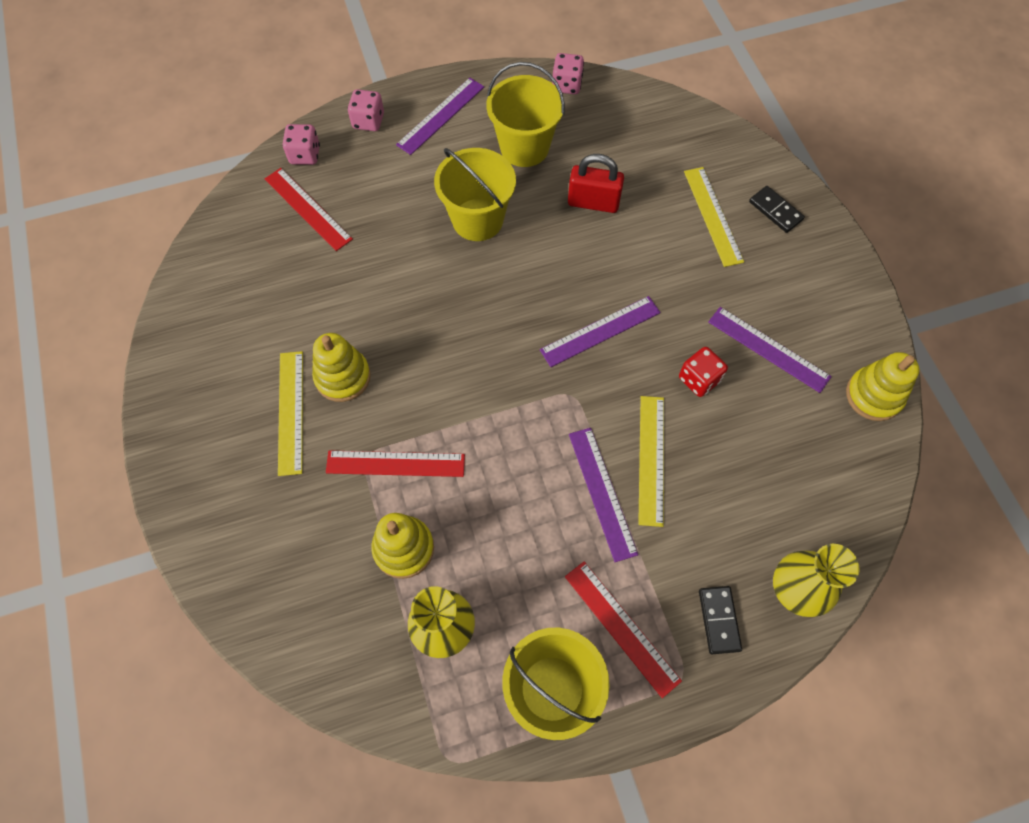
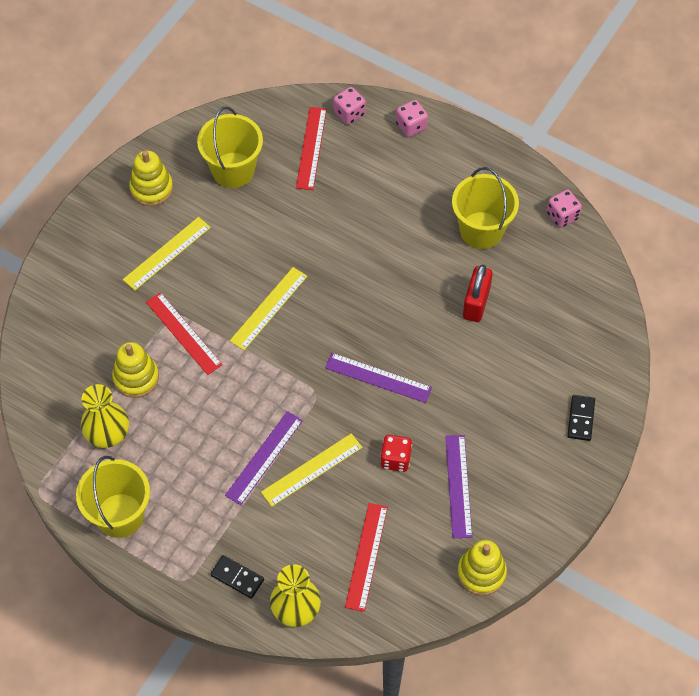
camera: 50 degrees right, 5 degrees down
(343, 377) = (213, 261): yellow stacking toy -> yellow stacking toy (151, 188)
(440, 115) = (458, 162): purple ruler -> none
(477, 220) = (395, 247): yellow bucket -> yellow bucket (233, 170)
(593, 202) = (476, 303): red padlock -> red padlock turned 45 degrees clockwise
(621, 627) = (187, 527): red ruler -> red ruler (366, 556)
(713, 216) = (537, 382): yellow ruler -> yellow ruler (269, 308)
(719, 620) = (237, 577): black domino -> black domino turned 75 degrees clockwise

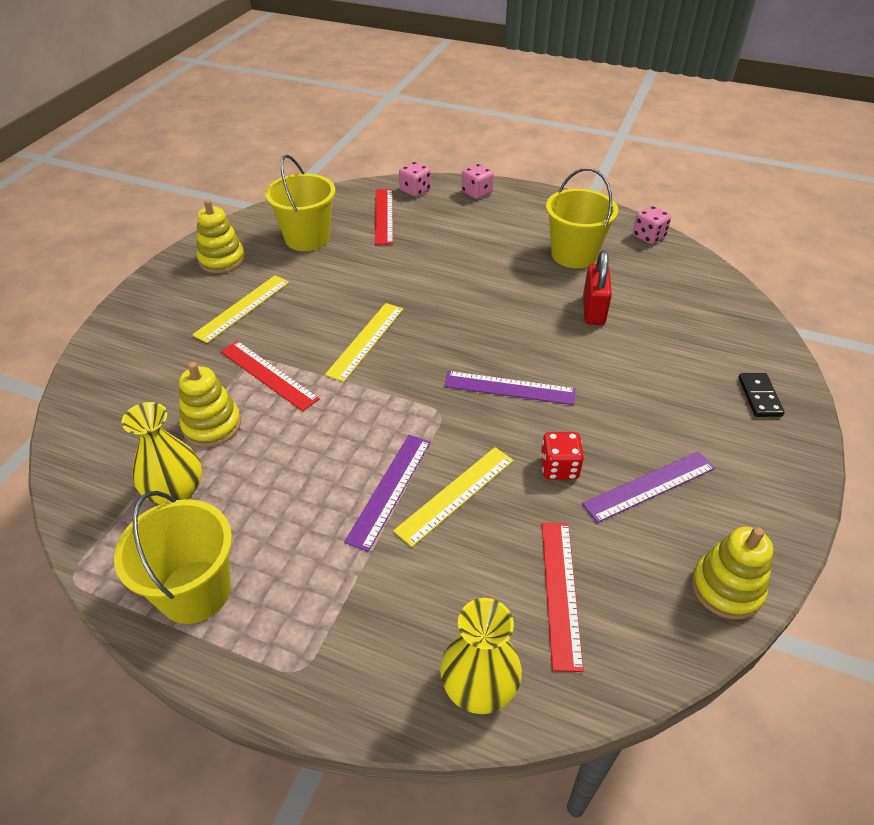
camera: 10 degrees left, 15 degrees down
(237, 577) = (380, 652): black domino -> none
(458, 486) = (649, 486): purple ruler -> purple ruler turned 75 degrees clockwise

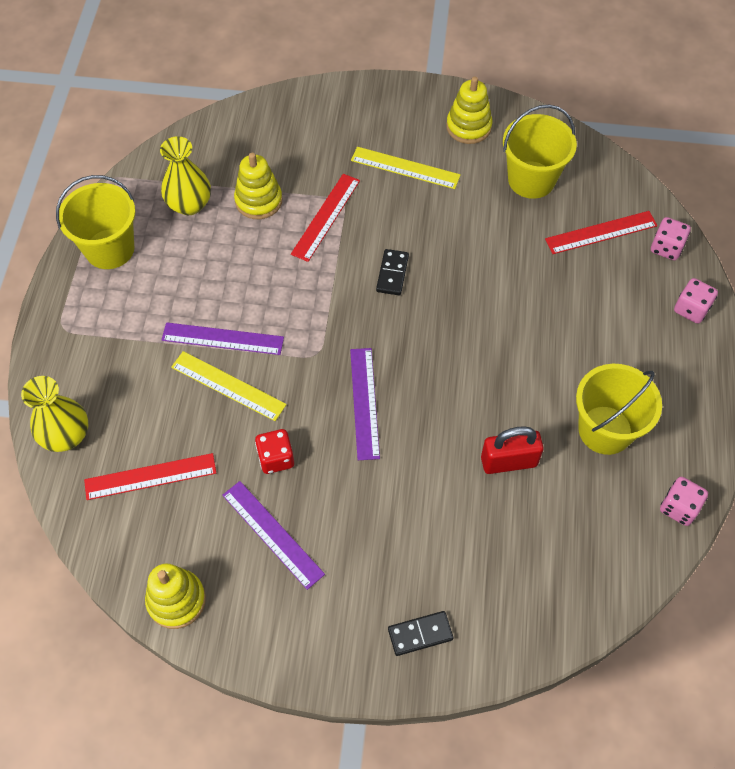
camera: 75 degrees right, 15 degrees up
(366, 341) = (392, 273): yellow ruler -> black domino

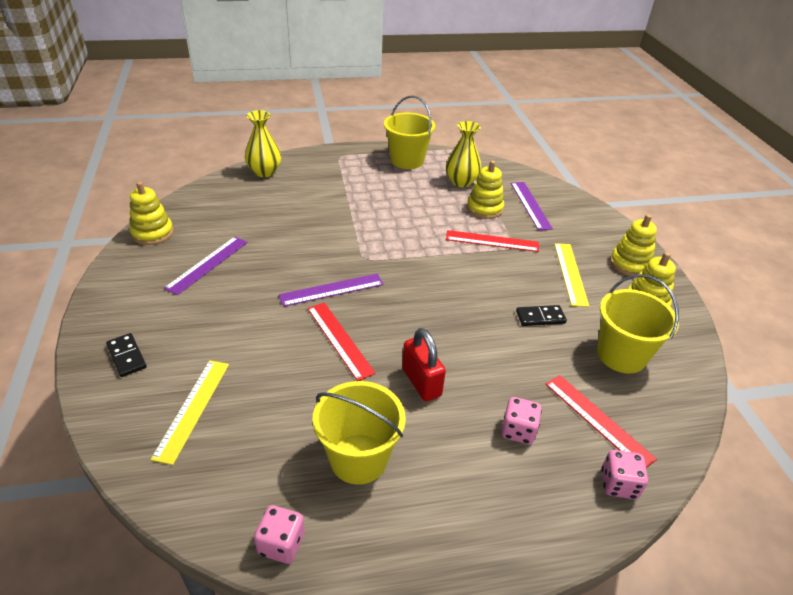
camera: 70 degrees right, 20 degrees down
(150, 477) = (242, 206): red ruler -> red ruler (339, 340)
(222, 339) = (359, 215): purple ruler -> purple ruler (530, 205)
(228, 386) = (322, 224): yellow ruler -> yellow ruler (192, 409)
(276, 458) = (270, 255): red dice -> none
(392, 273) = (460, 284): black domino -> black domino (540, 317)
(406, 110) = (630, 264): none -> yellow stacking toy
(509, 461) = (301, 387): red padlock -> red padlock (421, 382)
(691, 309) = (549, 522): pink dice -> pink dice (518, 431)

